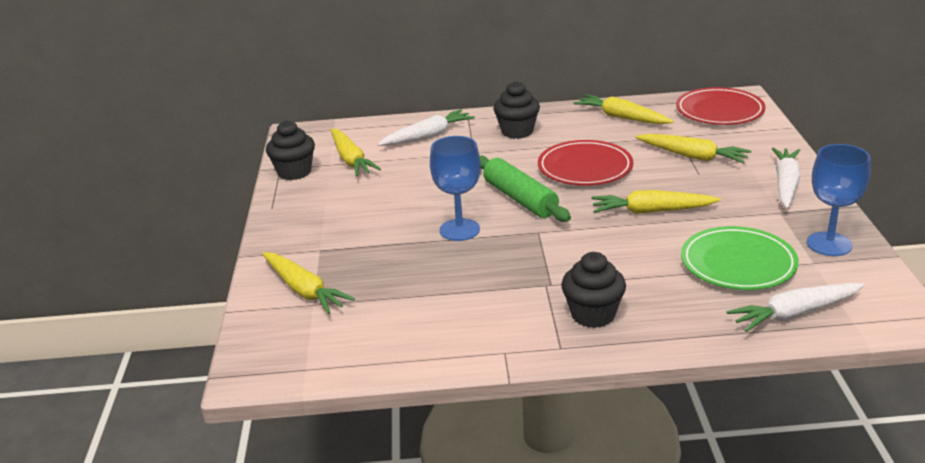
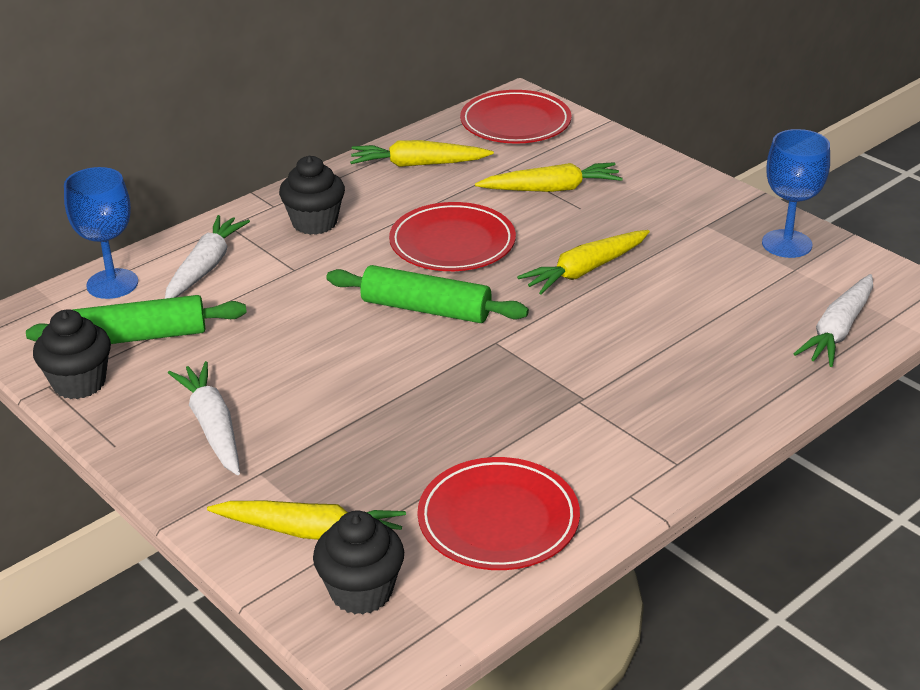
camera: 40 degrees left, 5 degrees up
(351, 160) = (140, 337): yellow carrot -> green rolling pin
(408, 329) = (498, 520): none -> red plate
(459, 230) = (404, 375): blue goblet -> blue goblet (112, 284)
(593, 315) = (665, 413): black cupcake -> black cupcake (361, 592)
(738, 263) = (732, 297): green plate -> none
(785, 184) = (678, 191): white carrot -> white carrot (212, 427)

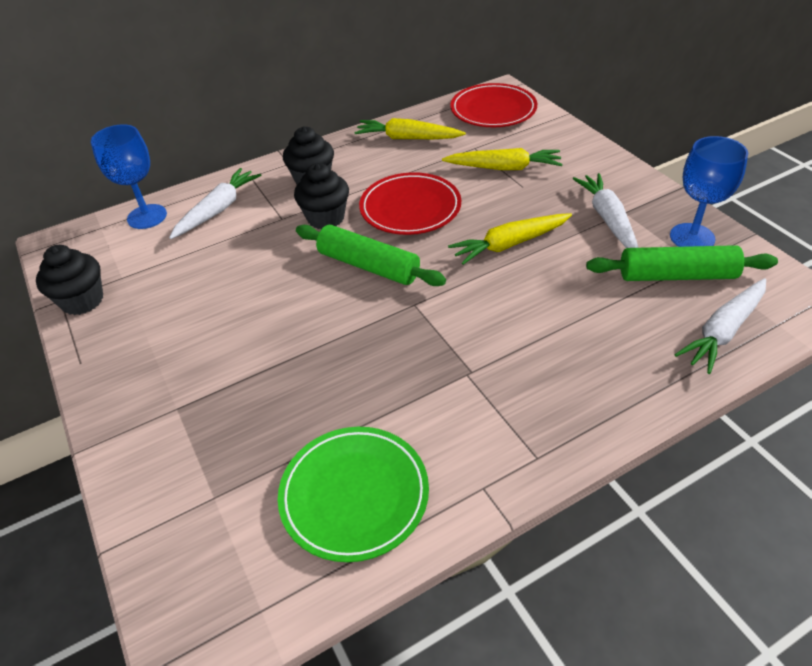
camera: 15 degrees right, 10 degrees up
(140, 337) = (145, 265): green rolling pin -> green rolling pin (677, 275)
(212, 427) = (160, 356): white carrot -> white carrot (607, 219)
(310, 532) = (190, 479): yellow carrot -> none
(361, 592) = (205, 556): black cupcake -> black cupcake (326, 218)
(498, 520) = (354, 495): red plate -> green plate

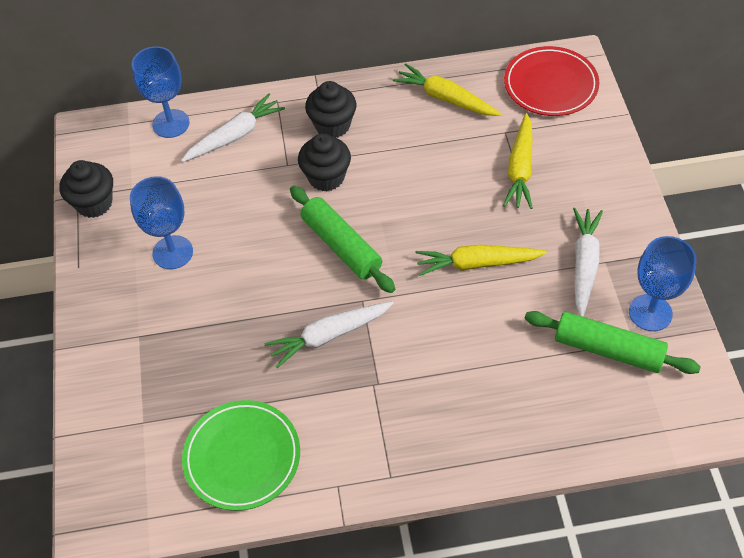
camera: 20 degrees right, 10 degrees up
(188, 319) = (173, 252): none -> blue goblet
(410, 208) = (407, 190): red plate -> none
(504, 168) = (520, 168): yellow carrot -> yellow carrot turned 75 degrees clockwise
(723, 331) = (611, 420): white carrot -> white carrot (329, 335)

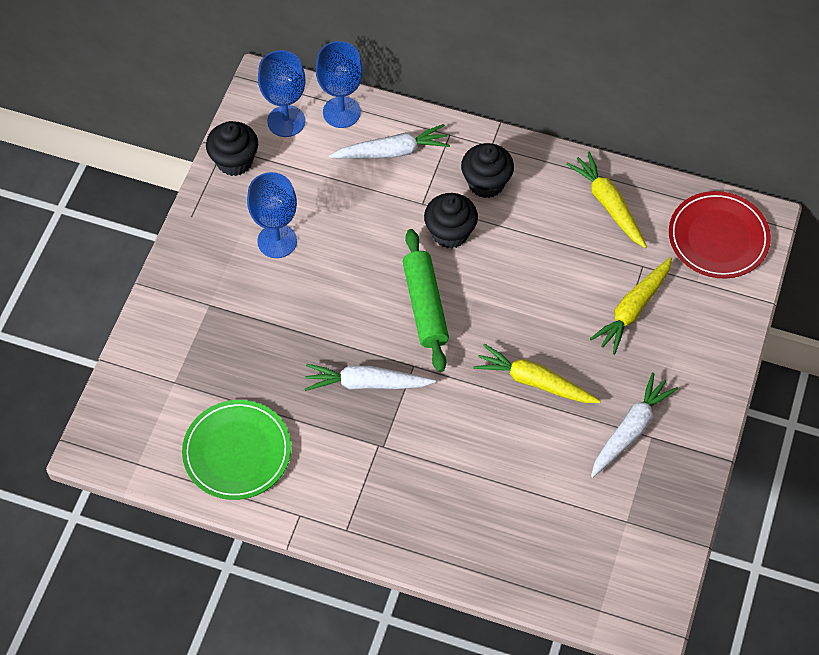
camera: 25 degrees right, 5 degrees up
(608, 349) = (599, 517): green rolling pin -> none
(650, 313) = (660, 503): blue goblet -> blue goblet (286, 121)

